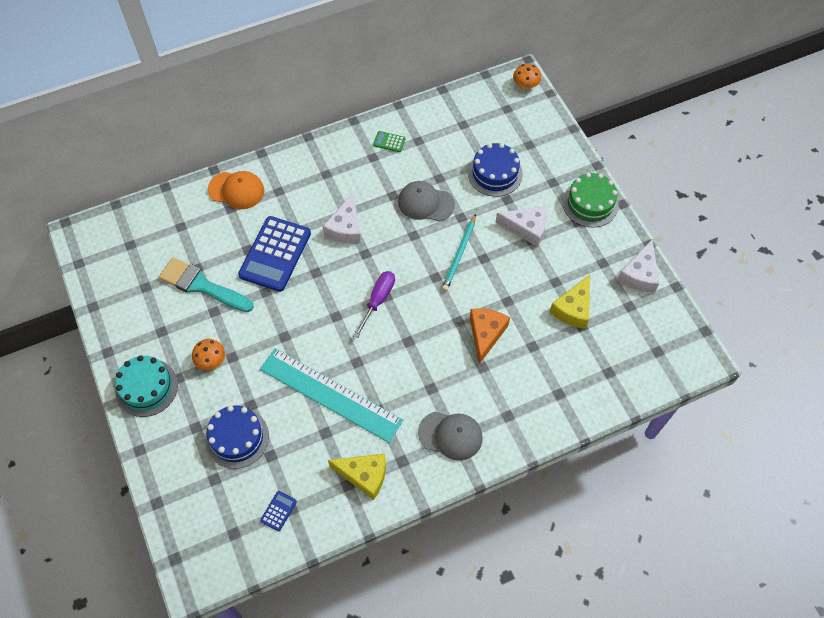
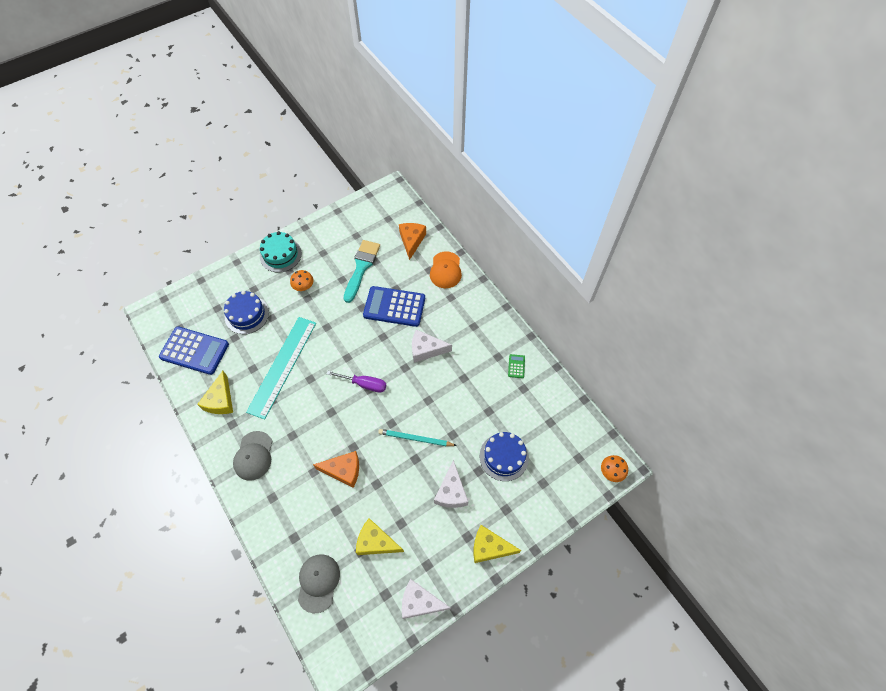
camera: 80 degrees right, 0 degrees up
(177, 221) = (411, 241): none -> orange cheese
(278, 511) = (194, 351): blue calculator -> blue calculator, size x2.43
(425, 203) = (461, 404): grey cap -> grey cap (318, 582)
(590, 203) = (489, 547): green cake -> yellow cheese

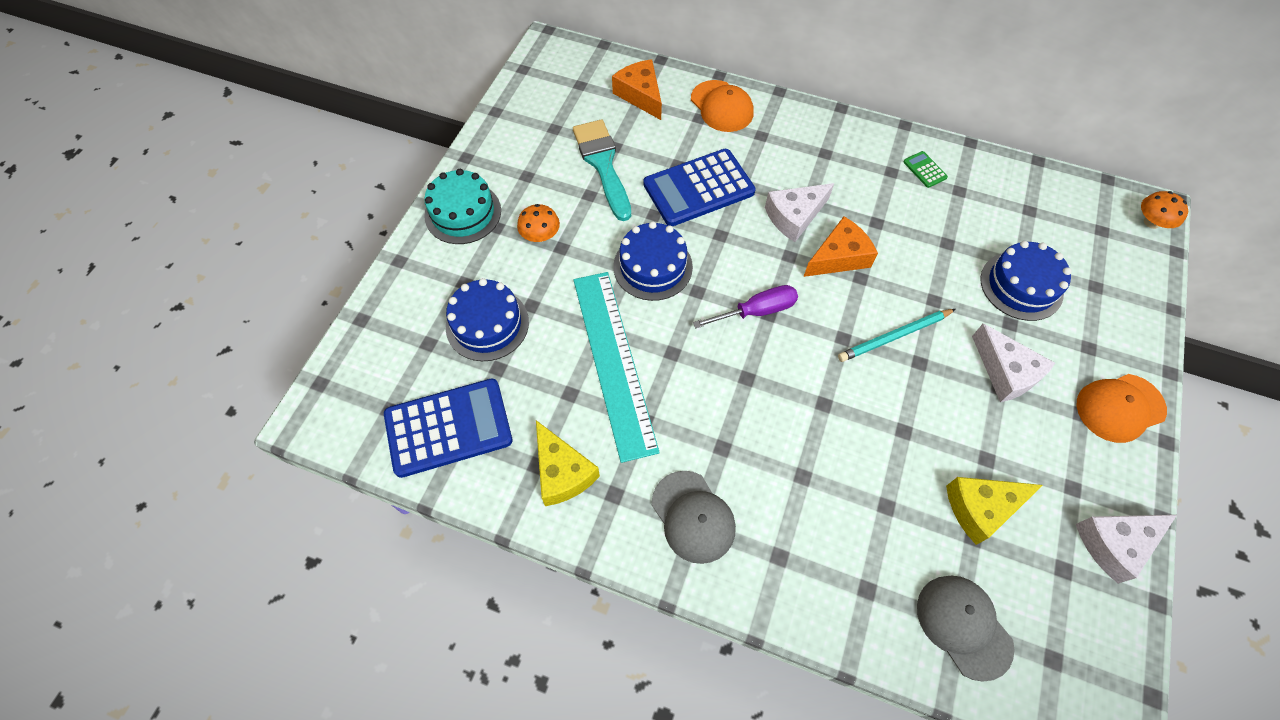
camera: 35 degrees left, 0 degrees up
(338, 332) = (652, 266): none -> blue cake
(343, 470) = (842, 444): orange cheese -> orange cheese (839, 257)
(489, 547) = (1119, 408): yellow cheese -> orange cap

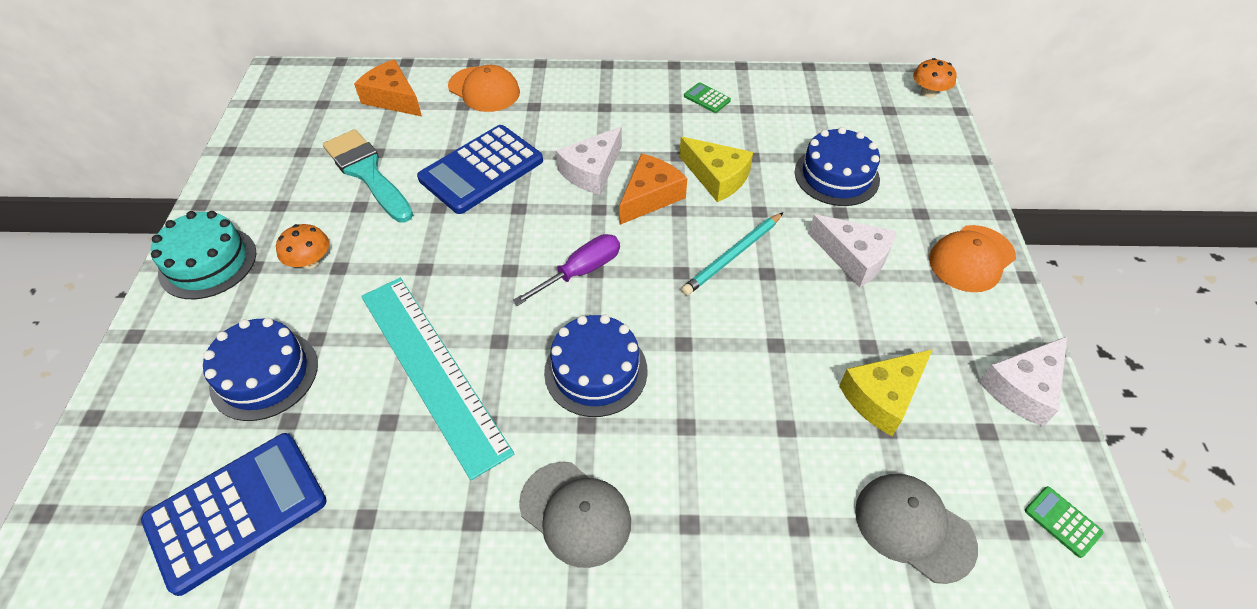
camera: 20 degrees left, 10 degrees down
(562, 472) = (400, 516): yellow cheese -> yellow cheese (717, 177)
(652, 266) = (451, 258): blue cake -> blue cake (596, 371)
(1097, 668) = (1062, 521): none -> green calculator

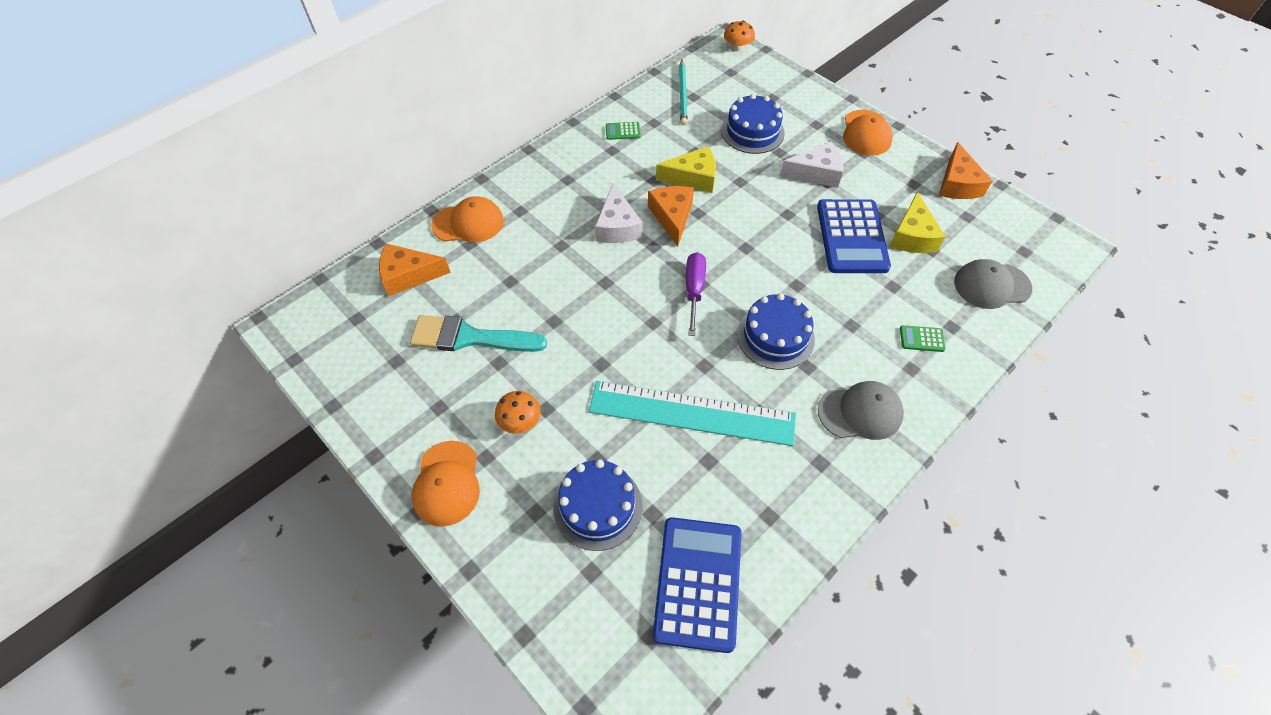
camera: 45 degrees left, 5 degrees up
(208, 262) = (447, 483): turquoise cake -> orange cap
(481, 170) = (547, 277): blue calculator -> blue calculator (852, 237)
(732, 256) = (759, 218): turquoise pencil -> turquoise pencil (683, 94)
(1023, 388) = (957, 184): white cheese -> orange cheese
(1062, 521) = (1034, 233): green calculator -> green calculator (922, 339)

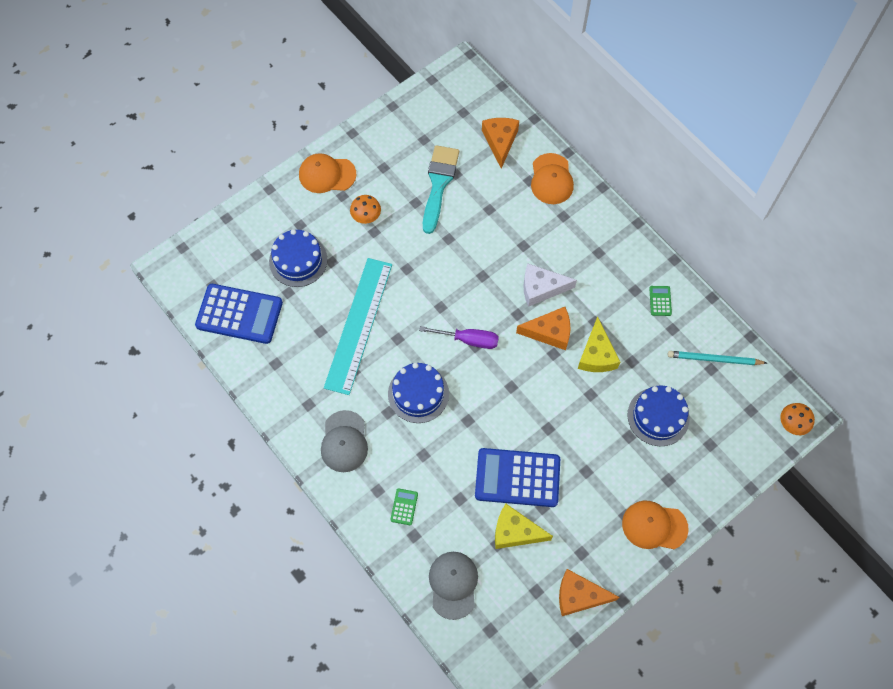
camera: 95 degrees right, 10 degrees up
(816, 173) = (598, 464): white cheese -> none

